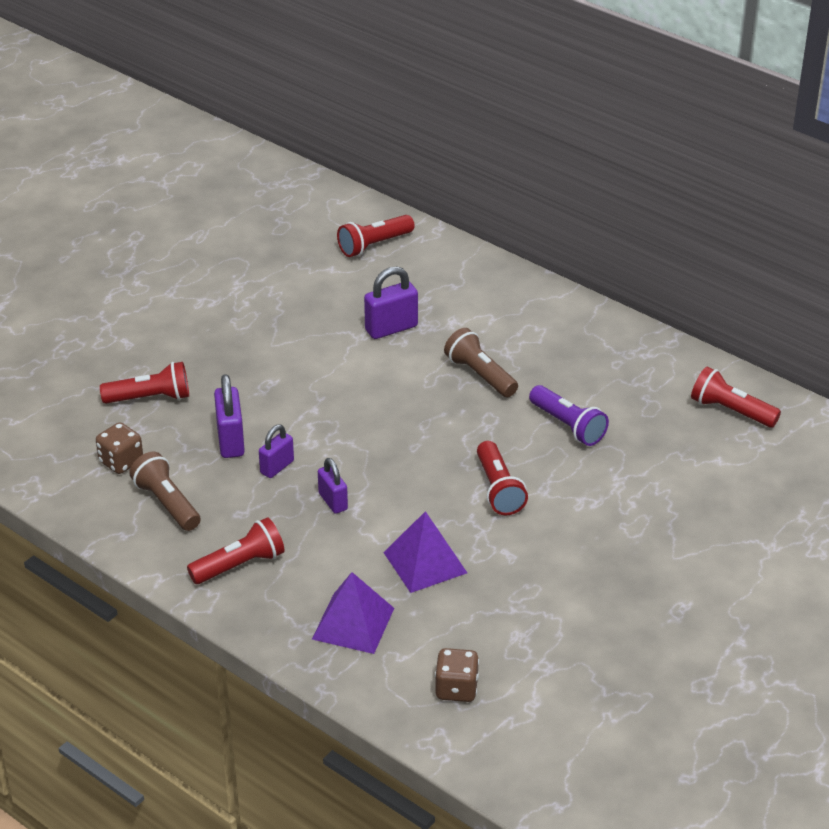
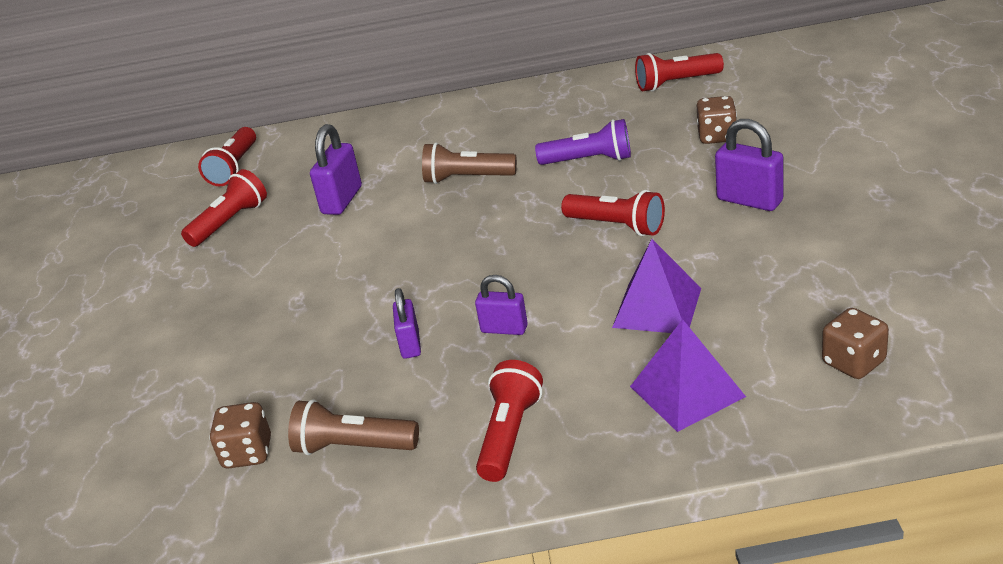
camera: 40 degrees left, 5 degrees down
(150, 398) = (195, 387): red flashlight -> red flashlight (230, 222)
(230, 441) = (333, 359): purple padlock -> purple padlock (749, 200)
(672, 478) = (717, 136): none -> brown dice

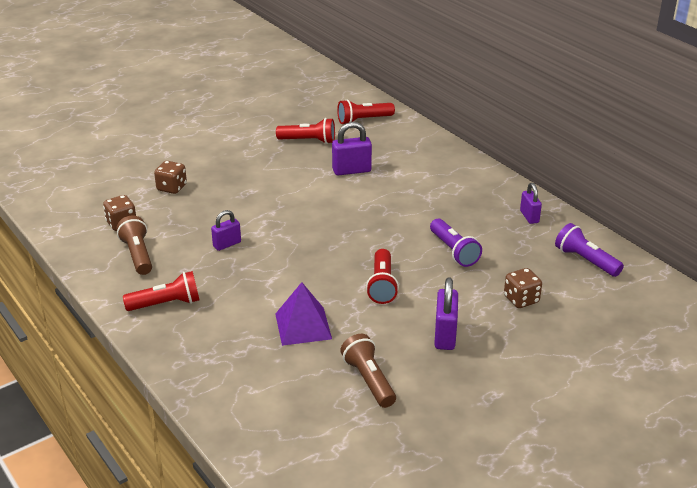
camera: 55 degrees right, 0 degrees up
(467, 178) = (402, 208): brown flashlight -> brown flashlight (369, 380)
(504, 329) = (255, 273): purple padlock -> purple padlock (529, 217)
(676, 83) = (585, 260): red flashlight -> purple flashlight
(687, 391) = (228, 359): purple pyramid -> none
(853, 362) = (284, 422): brown dice -> brown dice (172, 188)

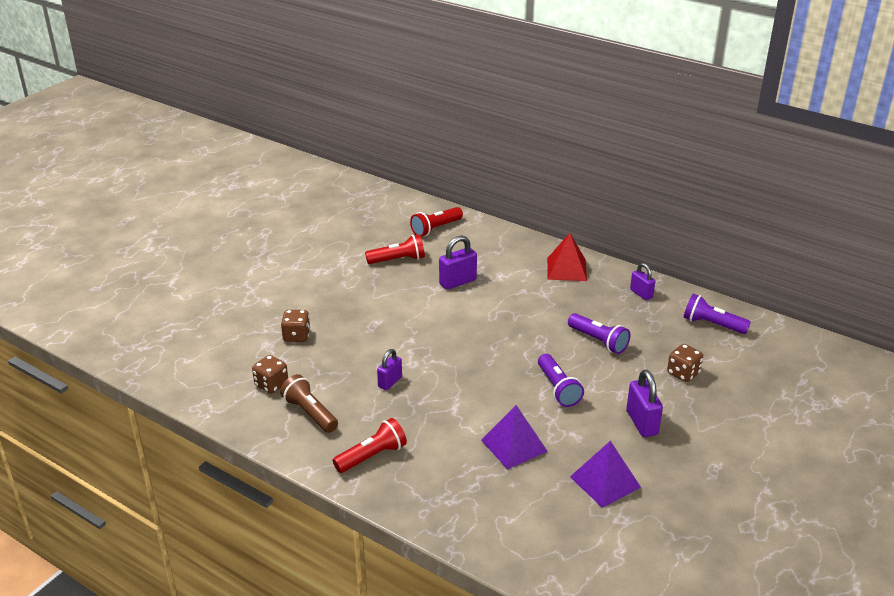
camera: 20 degrees left, 0 degrees up
(369, 380) = (605, 482): brown flashlight -> purple pyramid
(382, 285) = (558, 389): red flashlight -> purple flashlight
(467, 179) = (566, 269): none -> red pyramid

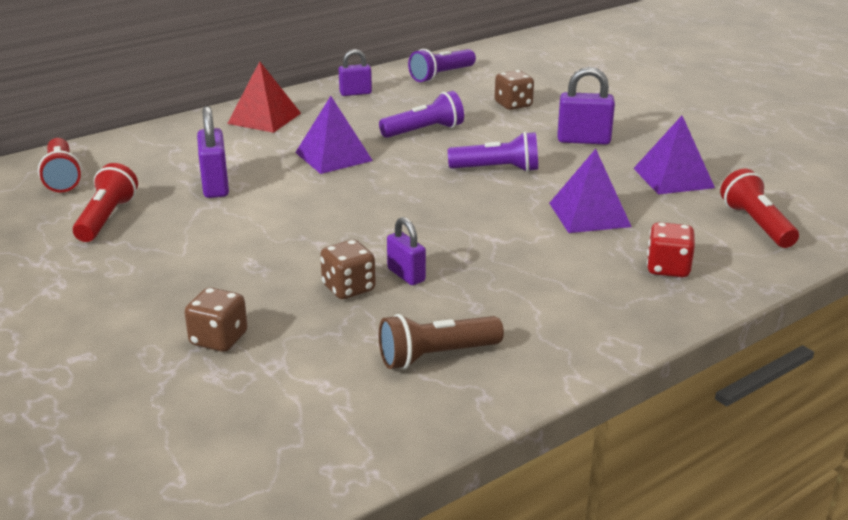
camera: 70 degrees left, 5 degrees down
(271, 385) = (335, 384): brown dice -> brown dice (348, 288)
(372, 456) = (566, 316): red flashlight -> red flashlight (756, 224)
(455, 495) = (668, 268): none -> red dice
(528, 313) = (333, 156): none -> purple pyramid

